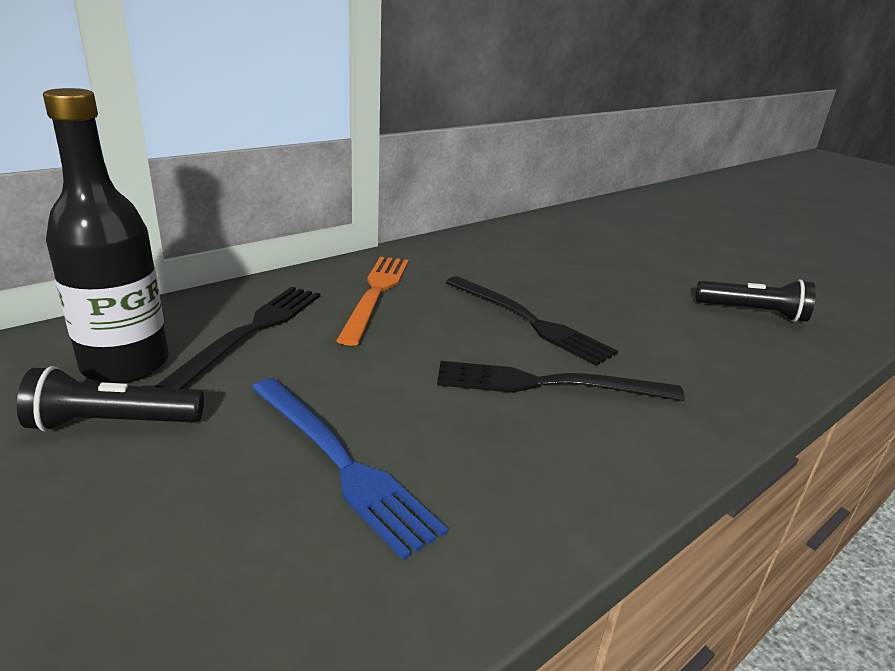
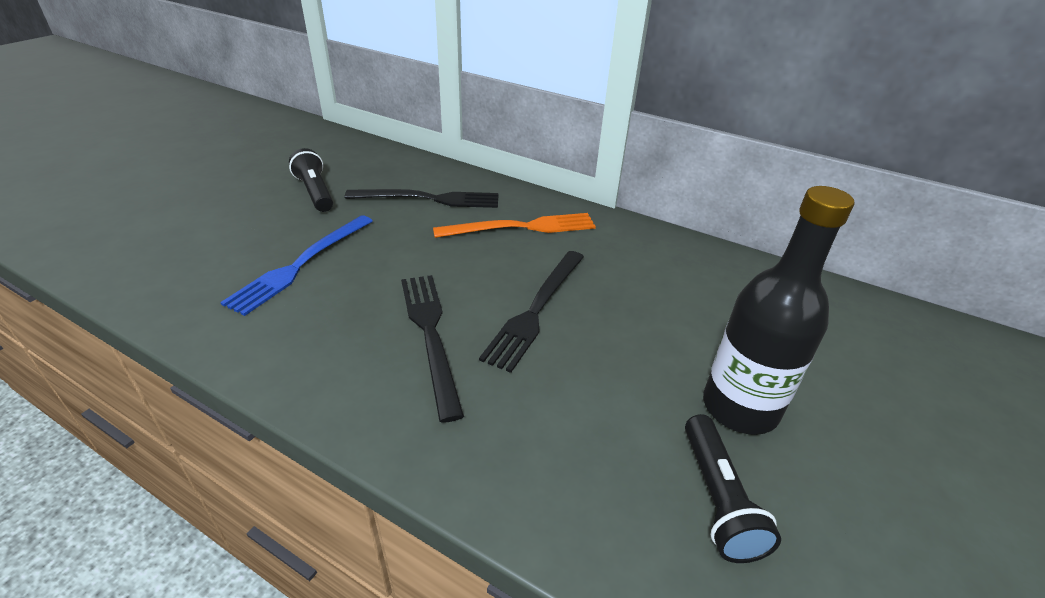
camera: 70 degrees right, 10 degrees up
(125, 365) = (369, 177): black bottle -> black bottle (740, 408)

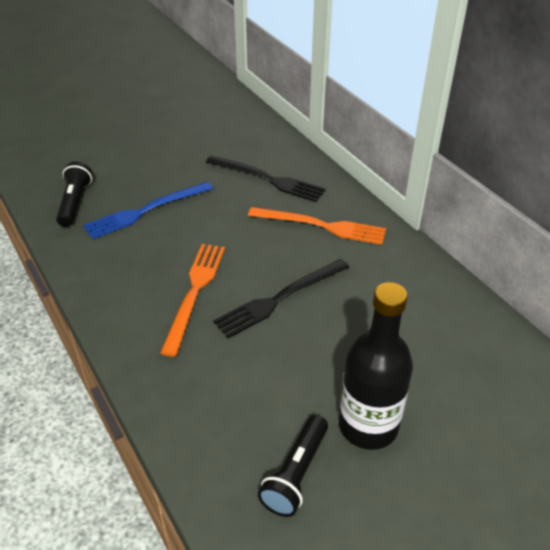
camera: 30 degrees right, 5 degrees up
(315, 192) = (189, 151): black flashlight -> black flashlight (75, 203)
(431, 336) = (194, 293): black fork -> orange fork

